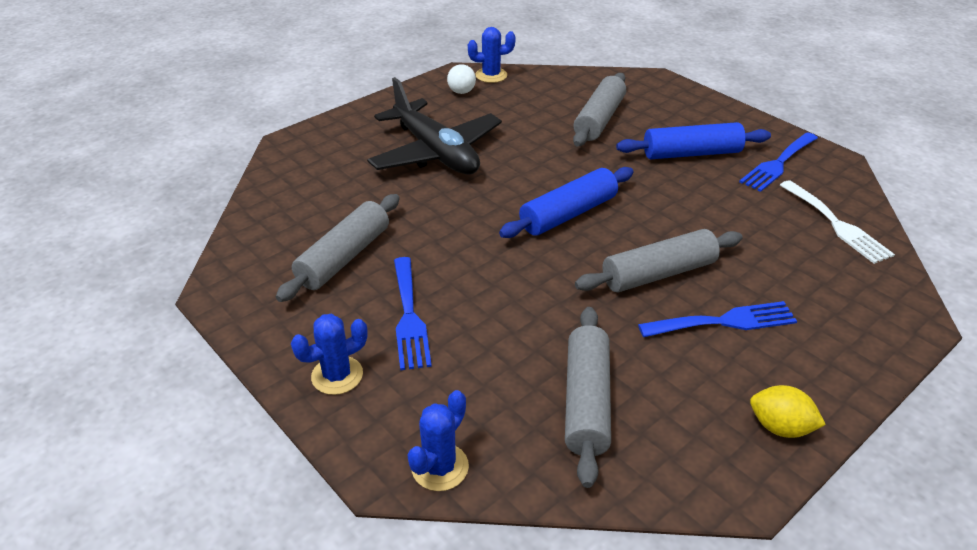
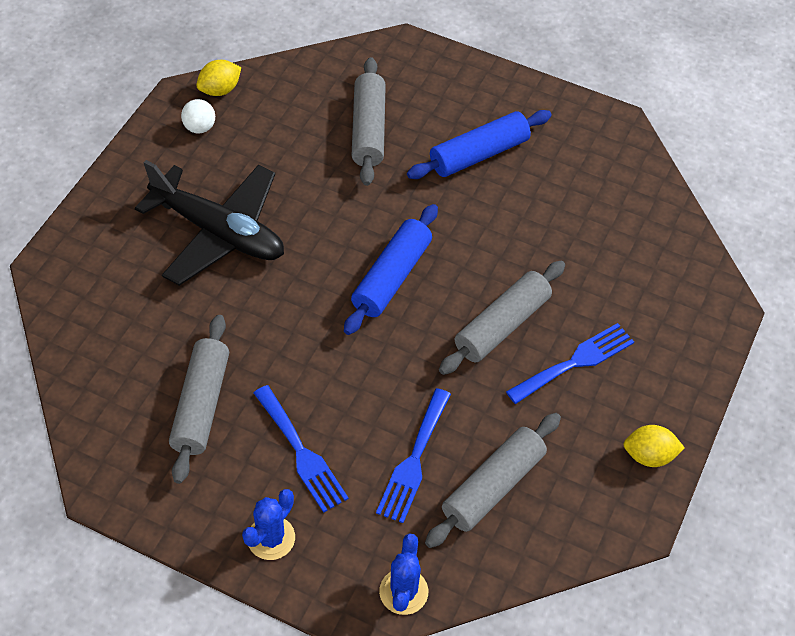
camera: 25 degrees left, 15 degrees up
(491, 75) = (220, 90): blue cactus -> yellow lemon
(586, 402) = (493, 487): grey rolling pin -> grey rolling pin turned 60 degrees clockwise
(778, 164) = (565, 144): blue fork -> blue fork (414, 461)
(837, 224) = (638, 212): white fork -> none

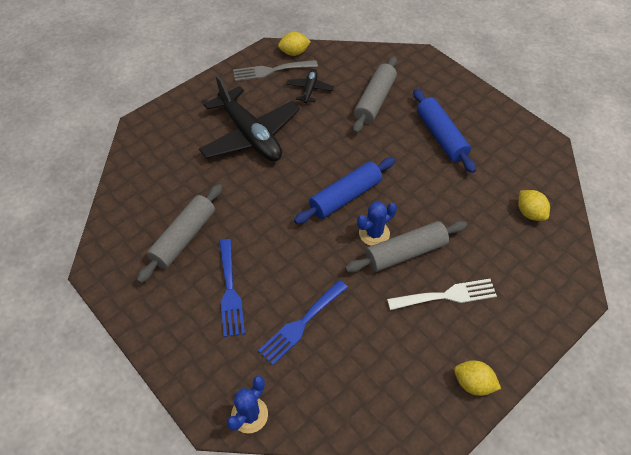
camera: 25 degrees right, 0 degrees up
(199, 127) = (271, 71): white ball -> grey fork
(270, 139) = (310, 89): none -> black plane
(271, 538) = (181, 341): blue cactus -> blue cactus (374, 233)
(479, 154) = (441, 136): blue rolling pin -> blue rolling pin turned 75 degrees clockwise
(493, 487) = (347, 363): grey rolling pin -> none
(575, 362) = (447, 295): blue fork -> white fork
(631, 223) = (529, 213): none -> yellow lemon

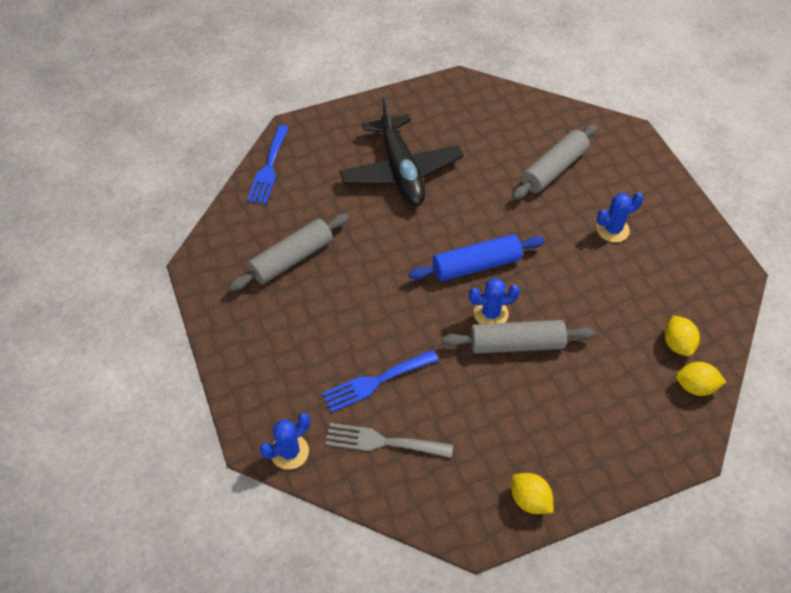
camera: 20 degrees right, 0 degrees up
(230, 291) = (317, 327): blue fork -> blue fork (269, 168)
(271, 71) = (451, 105): grey fork -> grey fork (382, 442)
(294, 53) = (485, 91): yellow lemon -> yellow lemon (695, 386)
(310, 89) = (486, 137): black plane -> none
(441, 136) = (612, 229): blue rolling pin -> blue cactus
(447, 295) = (541, 402): white fork -> none

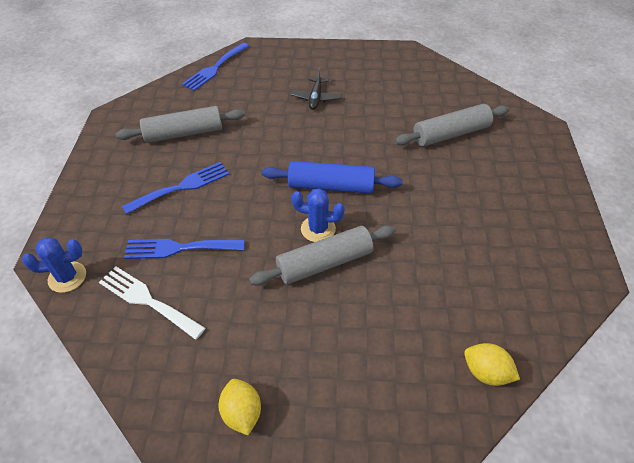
camera: 25 degrees right, 5 degrees down
(333, 319) = (182, 187): none -> blue fork
(382, 442) = (147, 300): grey fork -> white fork
(401, 171) = (315, 98): black plane -> black plane, size x0.46
(516, 344) = (324, 263): grey rolling pin -> grey rolling pin turned 45 degrees counterclockwise
(612, 229) = (479, 198): blue cactus -> none
(677, 344) = (489, 322): yellow lemon -> none

